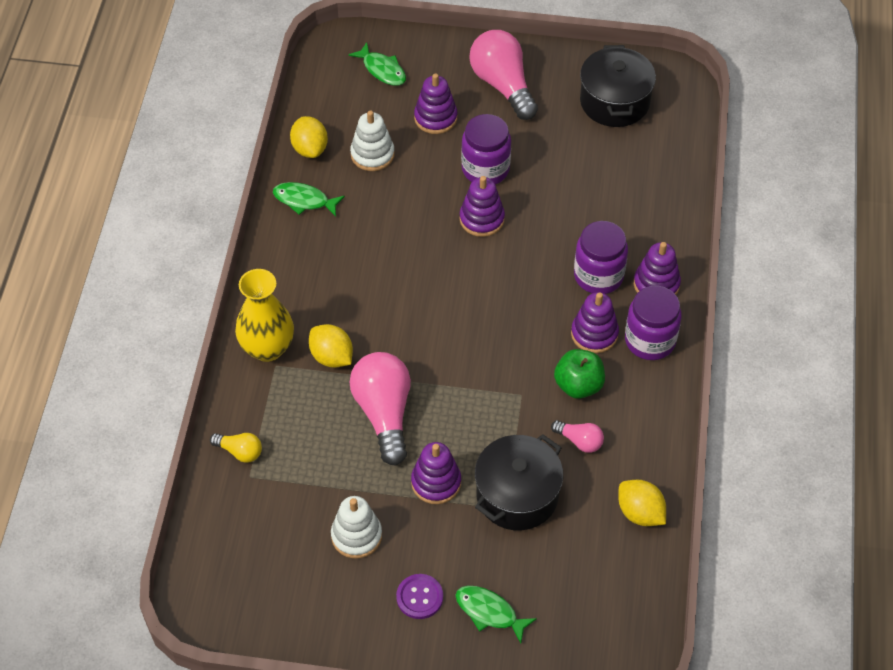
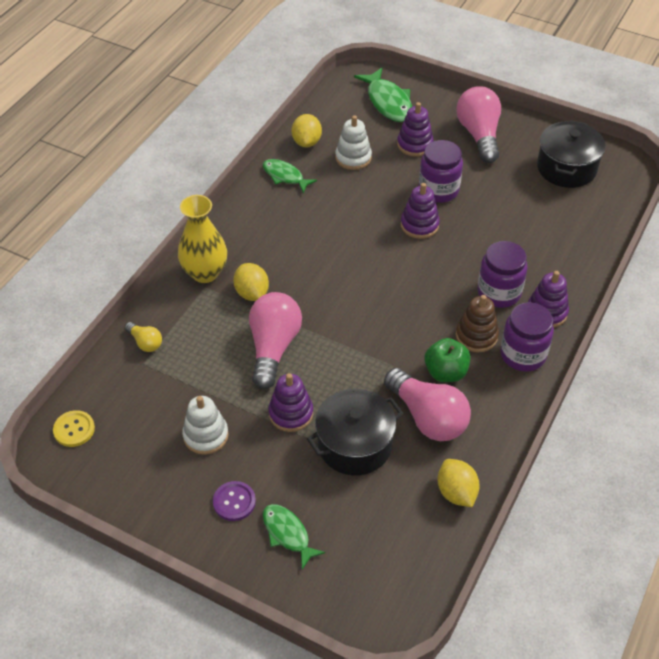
camera: 20 degrees right, 5 degrees down
(210, 575) = (74, 429): none -> yellow button
(382, 70) = (388, 102): green fish -> green fish, size x1.56
(579, 441) = (427, 417): pink light bulb -> pink light bulb, size x2.06
(594, 334) = (476, 336): purple stacking toy -> brown stacking toy

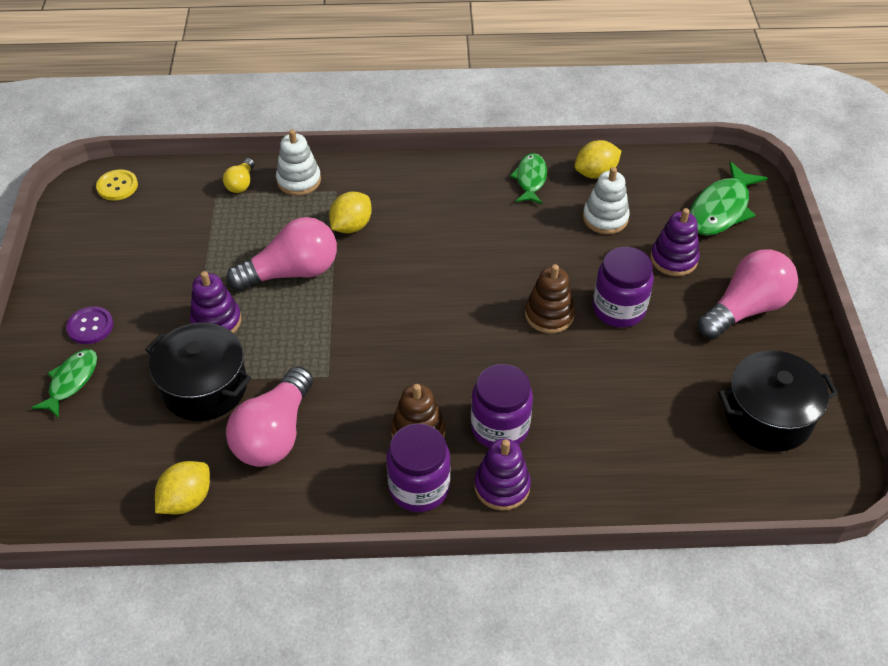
camera: 60 degrees right, 0 degrees up
(205, 273) = (354, 182): yellow vase -> none
(205, 435) = (156, 272): white stacking toy -> white stacking toy (299, 180)
(419, 225) = (549, 314): purple stacking toy -> brown stacking toy
(445, 372) = (347, 425): green apple -> none

